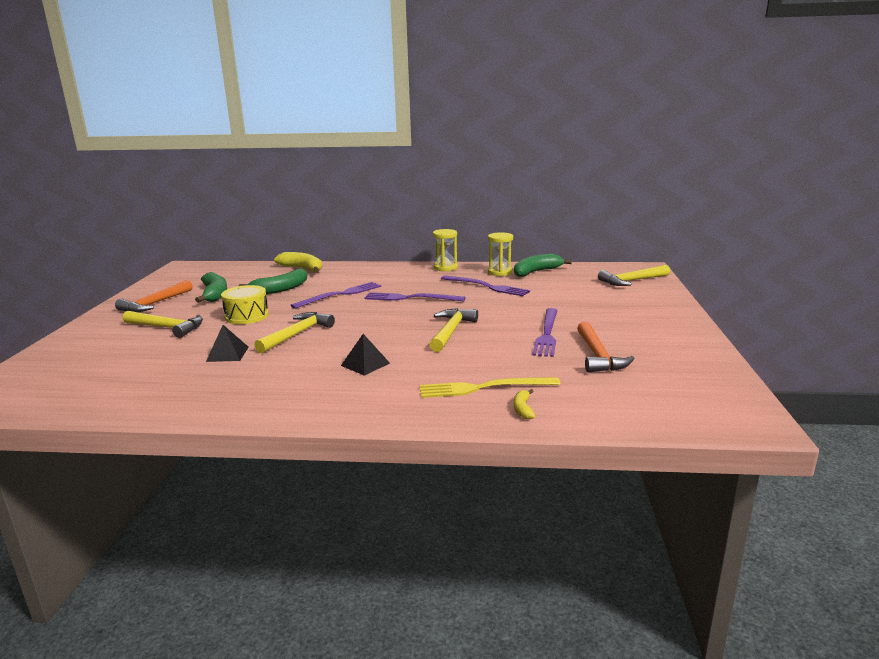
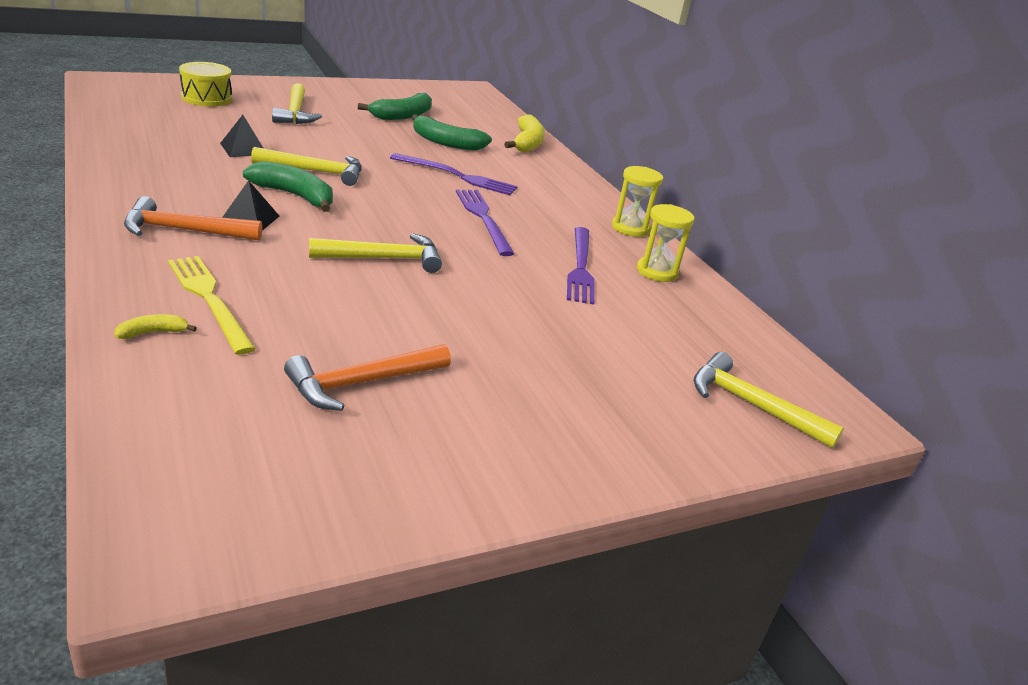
camera: 55 degrees right, 10 degrees up
(155, 303) = (355, 96): orange hammer -> orange hammer (184, 230)
(247, 316) = (351, 140): yellow drum -> yellow drum (207, 98)
(536, 272) = (693, 303): green banana -> green banana (294, 196)
(547, 334) = (422, 332): purple fork -> none

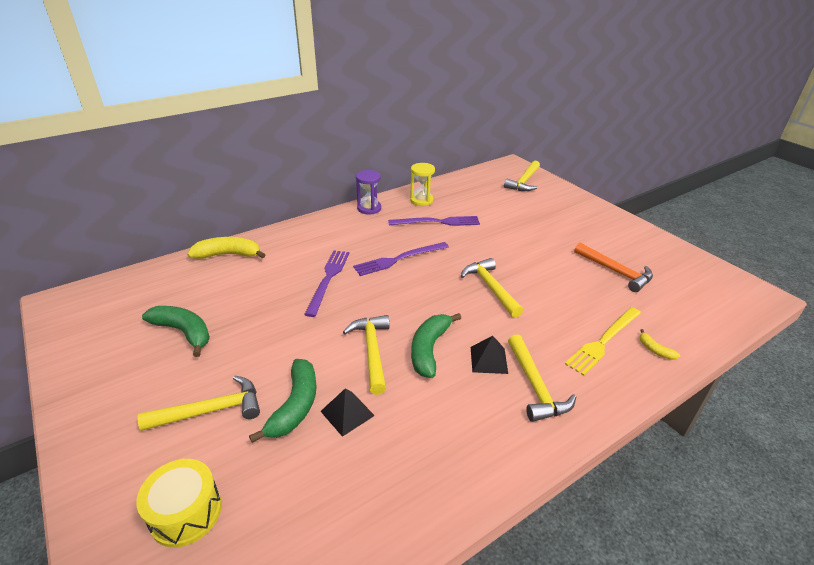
camera: 95 degrees left, 5 degrees up
(184, 230) = (535, 386): orange hammer -> yellow hammer
(446, 143) = (252, 294): green banana -> green banana (295, 406)
(630, 228) = (369, 208): yellow hourglass -> purple hourglass

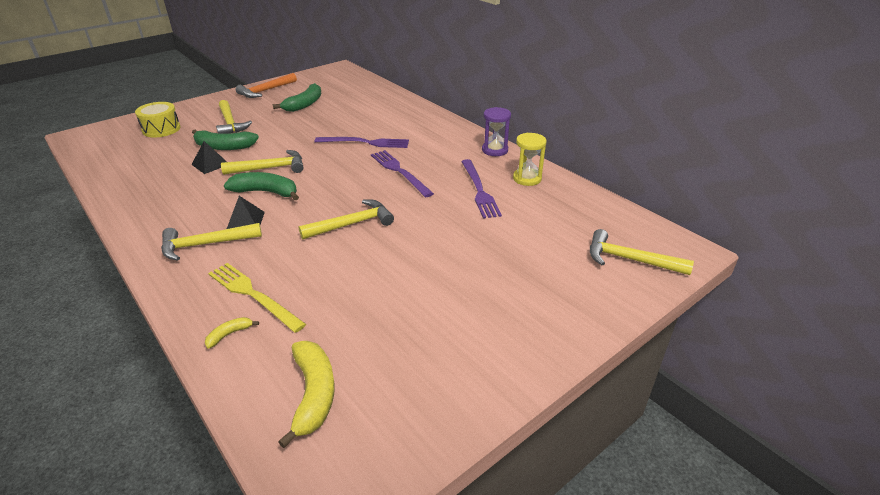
camera: 85 degrees right, 0 degrees up
(228, 255) = (397, 102): yellow banana -> yellow banana (313, 394)
(615, 272) = (388, 326): orange hammer -> orange hammer (265, 91)

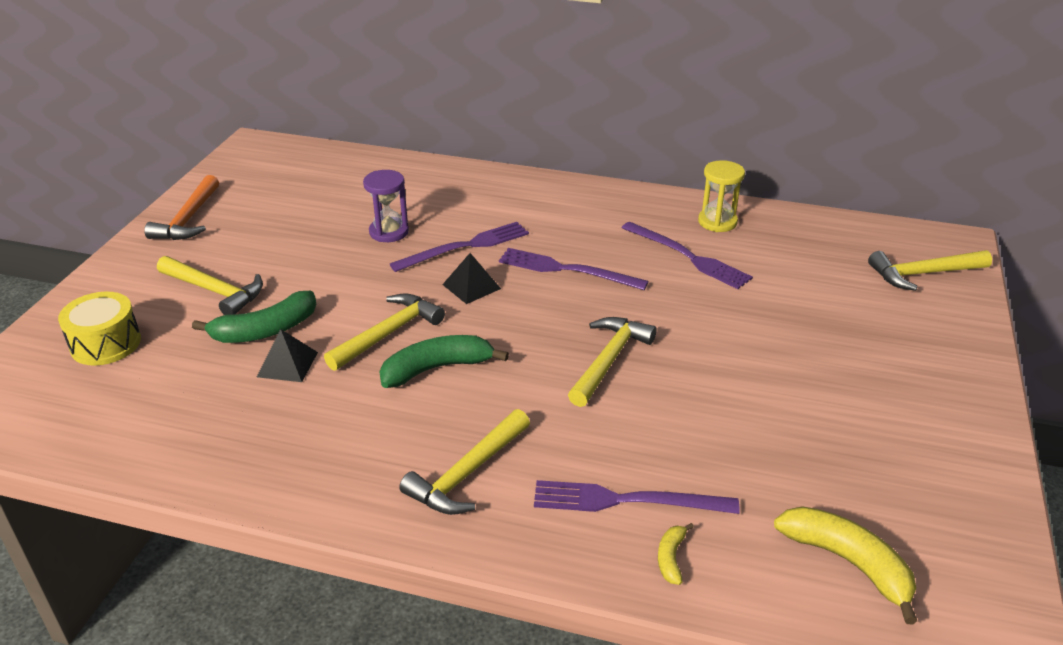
camera: 35 degrees left, 0 degrees up
(245, 221) = (471, 418): black pyramid -> black pyramid (471, 286)
(253, 295) = (626, 501): yellow fork -> purple fork
(304, 104) = (288, 220): green banana -> none
(494, 150) = (635, 199): purple hourglass -> purple hourglass (389, 232)

